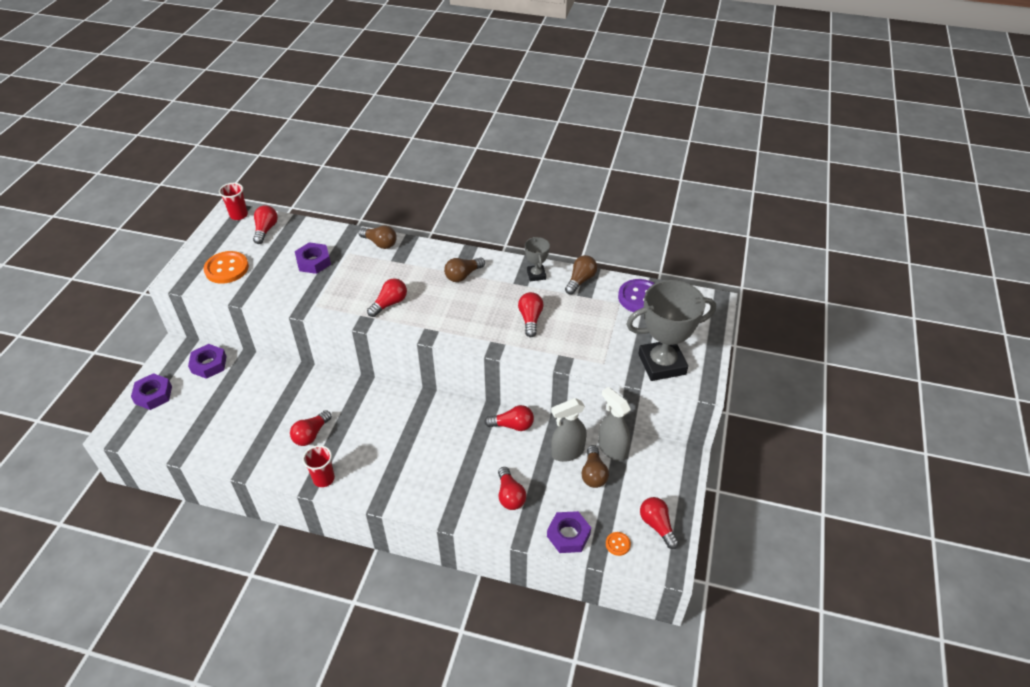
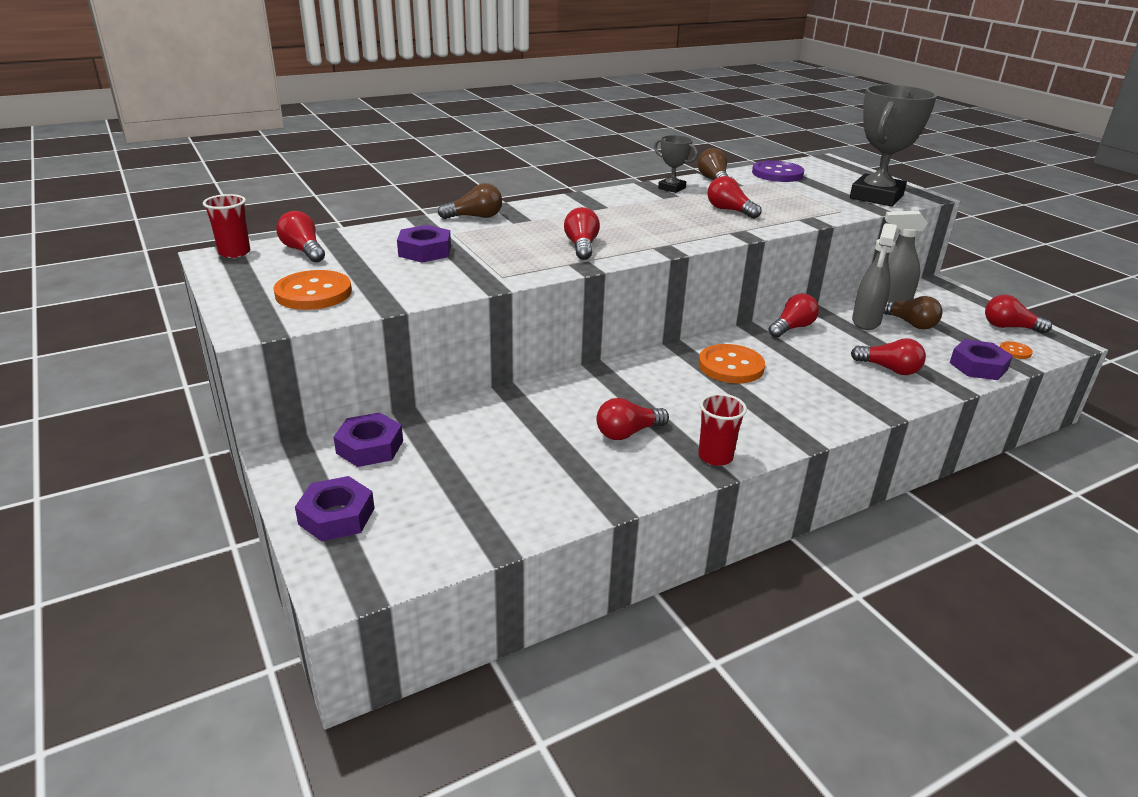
camera: 45 degrees left, 15 degrees down
(311, 434) = (628, 433): red light bulb -> red light bulb turned 75 degrees clockwise
(428, 429) = (731, 366): none -> orange button
(463, 275) = (609, 208): brown light bulb -> none

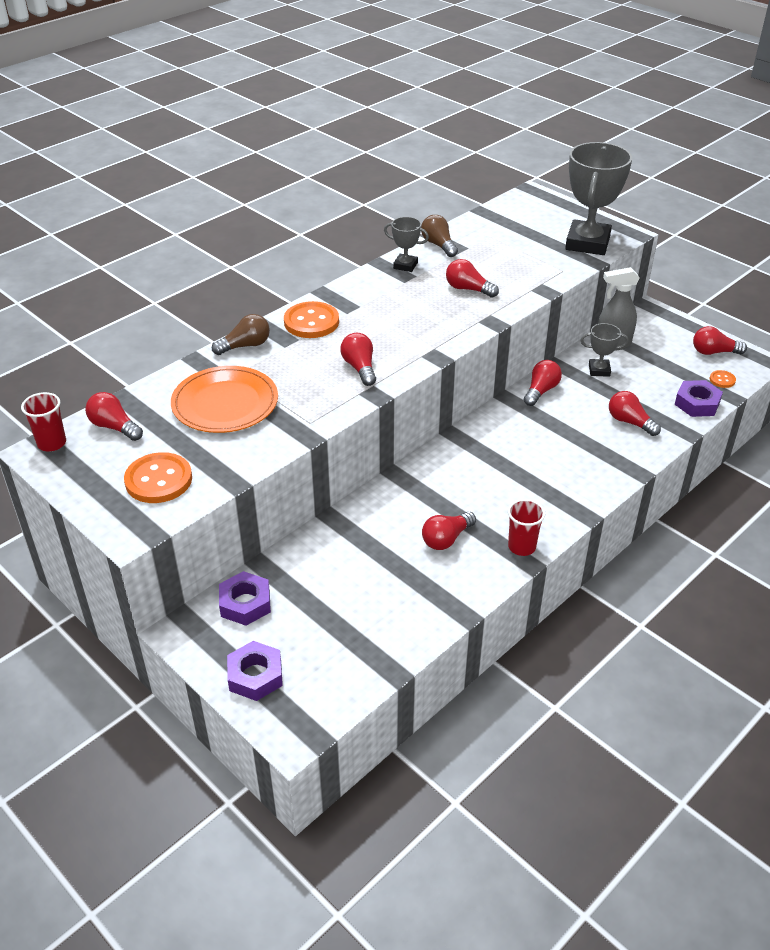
camera: 15 degrees left, 10 degrees up
(425, 251) = (225, 403): purple nut -> orange plate
(731, 366) = (504, 447): orange button -> orange button (311, 322)
(777, 174) = (492, 224): purple button -> none
(866, 322) = (599, 370): grey spray bottle -> grey trophy
(889, 369) = (629, 422): red light bulb -> red light bulb turned 150 degrees counterclockwise
(910, 323) = (635, 364): brown light bulb -> none

